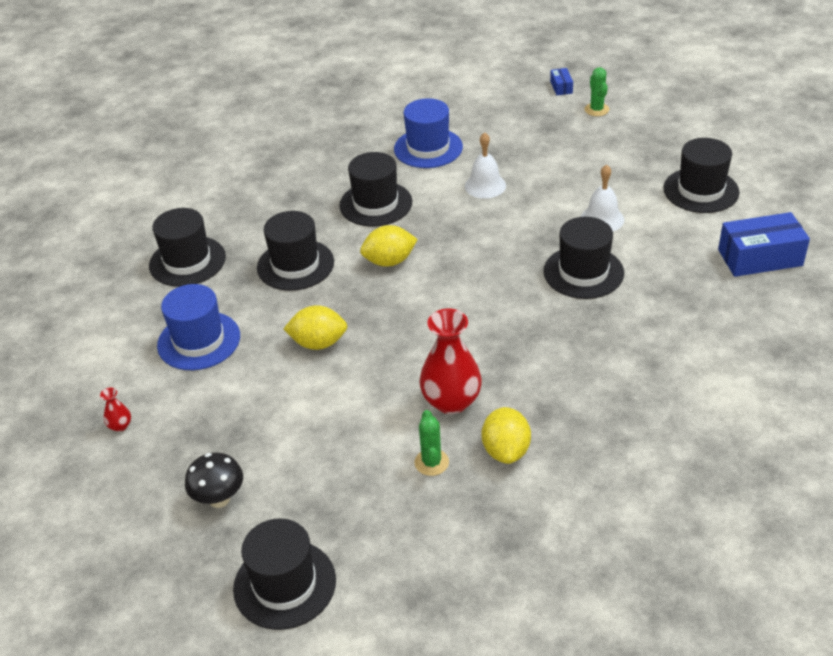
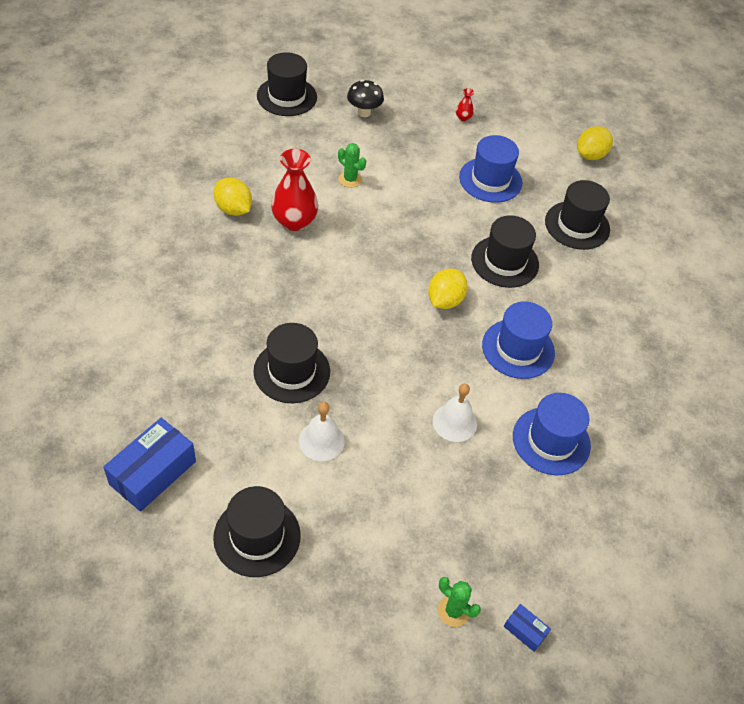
camera: 130 degrees right, 10 degrees up
(318, 343) = (417, 215): yellow lemon -> yellow lemon (590, 155)
(375, 204) = (518, 349): black hat -> blue hat
(431, 462) = (271, 182): green cactus -> green cactus (350, 179)

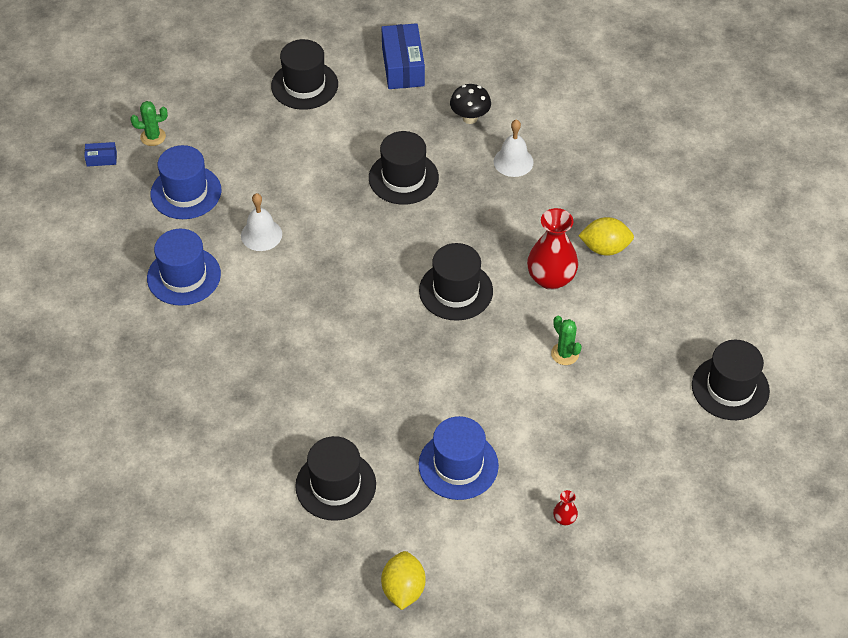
camera: 140 degrees right, 0 degrees up
(321, 441) = (332, 156): white bell -> white bell (513, 161)
(350, 179) = (565, 354): green cactus -> green cactus turned 60 degrees clockwise
(364, 112) = (649, 435): black mushroom -> black mushroom (470, 118)
(445, 300) = (365, 314): yellow lemon -> none
(504, 261) = (357, 390): black hat -> black hat (456, 291)
(518, 349) = (271, 323): blue hat -> blue hat (186, 192)

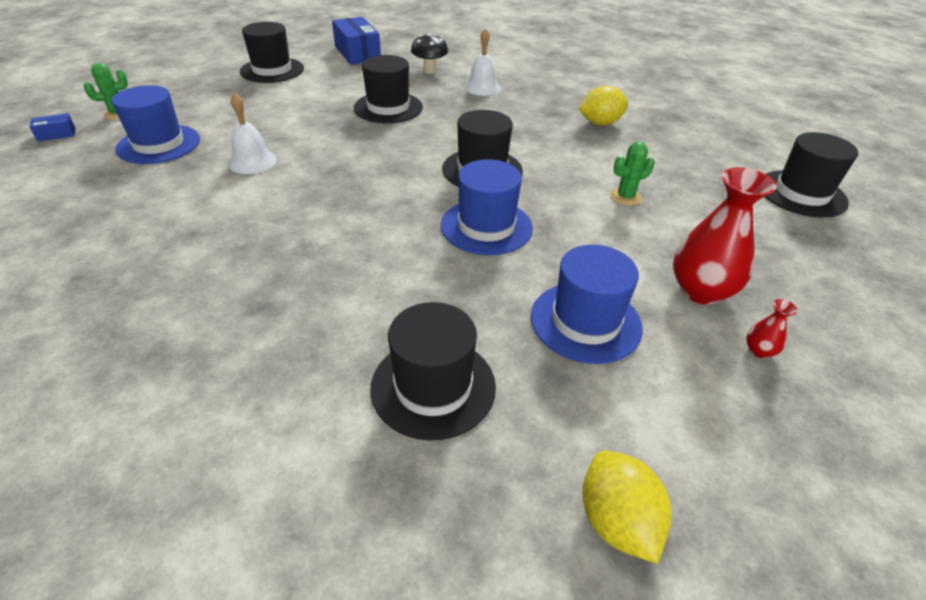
camera: 20 degrees left, 10 degrees down
(184, 276) = (161, 207): blue hat -> blue hat (486, 226)
(551, 278) = (568, 148): red vase -> red vase (700, 291)
(565, 354) = (625, 197): green cactus -> green cactus turned 60 degrees counterclockwise

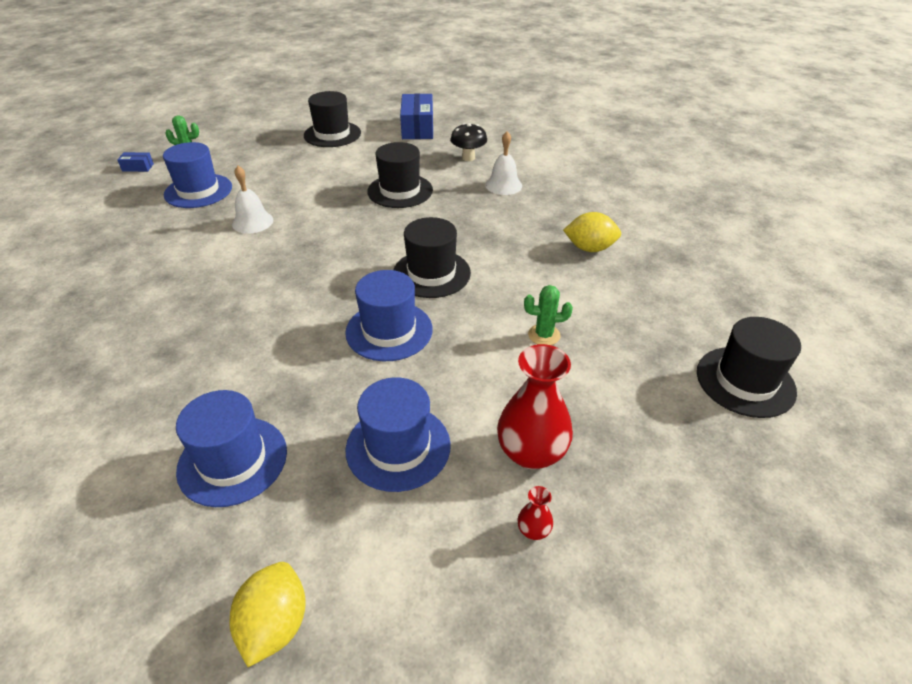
camera: 25 degrees right, 0 degrees up
(433, 386) = (232, 460): black hat -> blue hat

